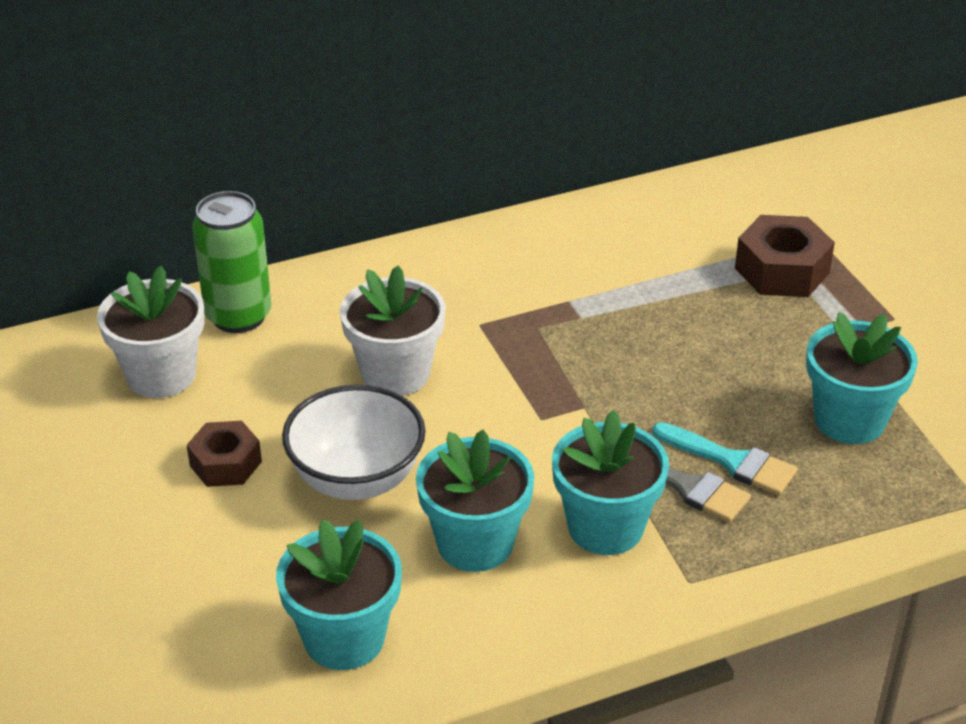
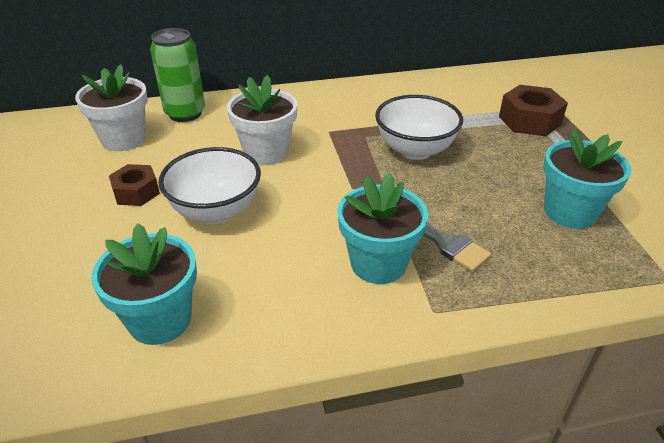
camera: 10 degrees right, 0 degrees up
(475, 543) = (281, 263): turquoise flower pot -> none
(619, 344) = (415, 150): none -> white bowl
(732, 461) = (480, 230): turquoise brush -> none

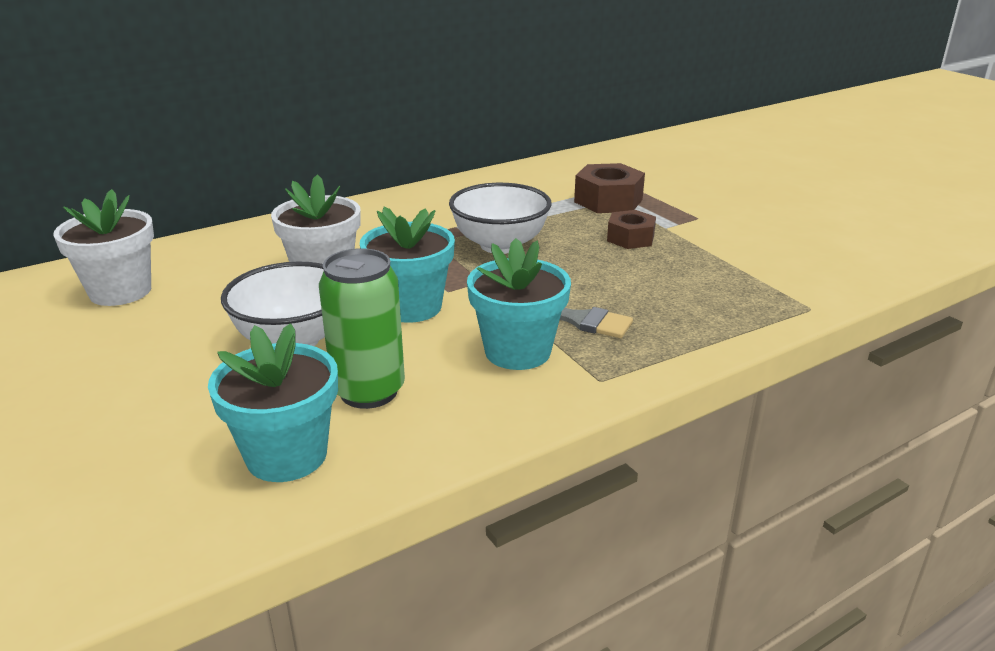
camera: 20 degrees left, 10 degrees down
(136, 192) = (174, 341): brown nut -> brown nut (630, 238)
(185, 113) = (191, 253): green can -> green can (369, 391)
(569, 212) = (690, 271): turquoise flower pot -> turquoise flower pot (411, 307)

